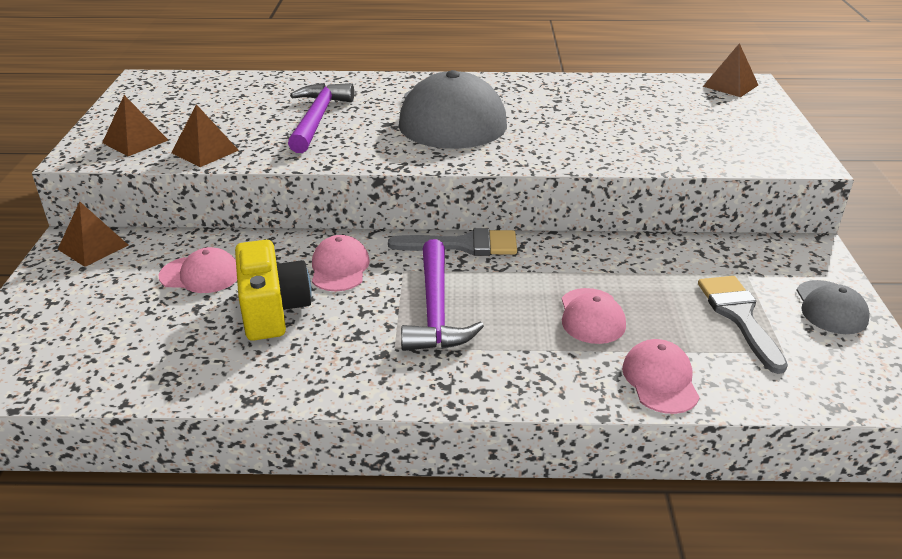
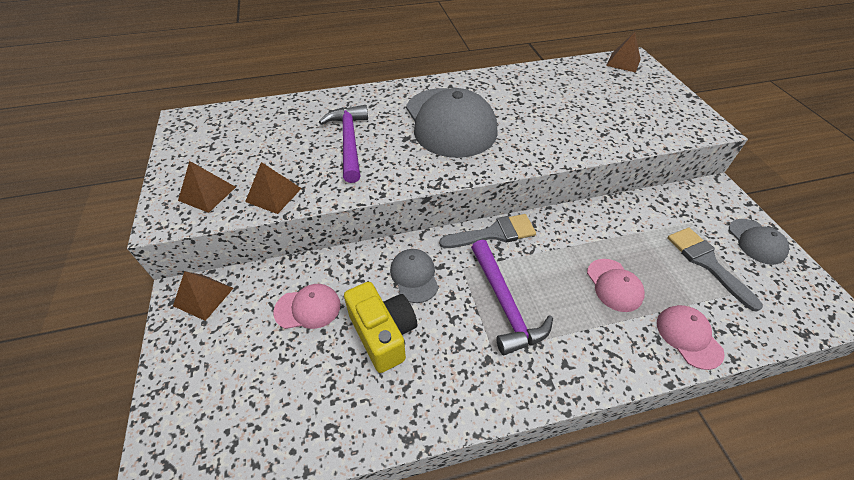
camera: 15 degrees left, 15 degrees up
(339, 268) = (414, 276): pink cap -> grey cap

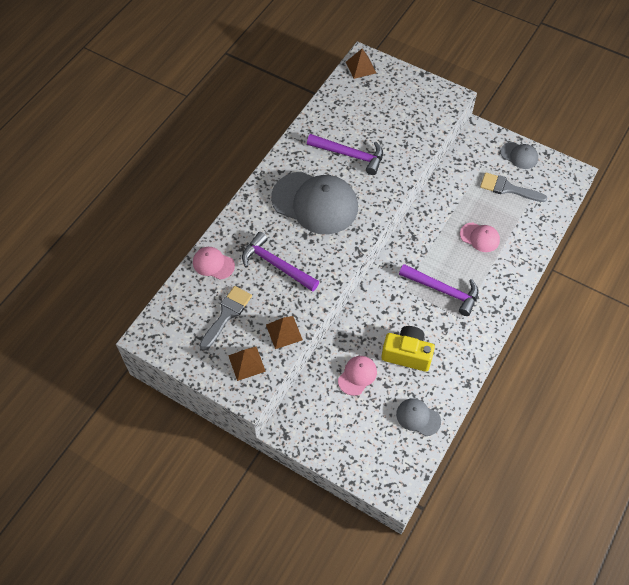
camera: 45 degrees left, 10 degrees up
(203, 296) = (298, 419): brown pyramid -> none
(414, 276) = (387, 314): grey cap -> grey cap (418, 417)
(494, 233) = (397, 255): grey brush -> grey brush (226, 314)
(532, 110) = (350, 155): none -> purple hammer
(688, 337) = (530, 239): pink cap -> pink cap (213, 264)

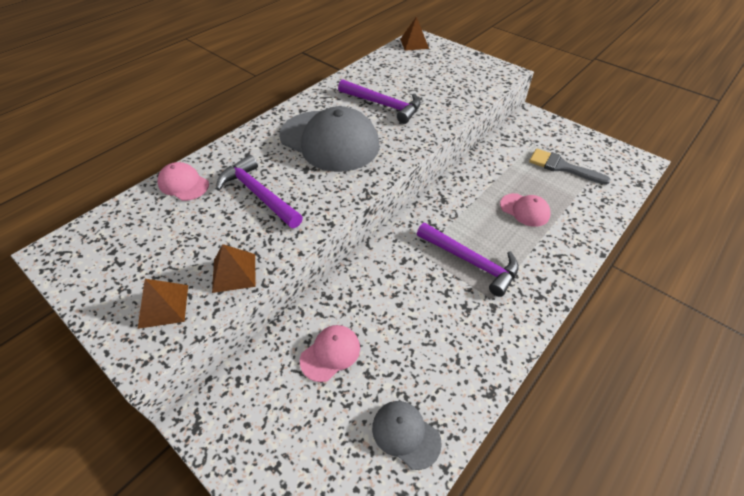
camera: 10 degrees right, 10 degrees down
(226, 314) = (169, 240): grey brush -> none
(407, 354) = (408, 335): yellow camera -> none
(519, 155) = (576, 139): grey cap -> none

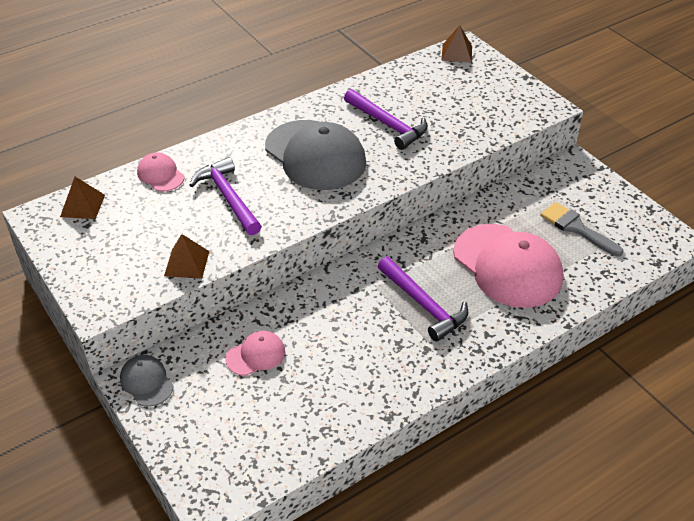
camera: 15 degrees right, 5 degrees down
(163, 306) = (121, 278): brown pyramid -> brown pyramid (82, 205)
(405, 434) = (299, 429): grey cap -> grey cap (146, 382)
(524, 210) = (507, 266): pink cap -> pink cap, size x2.14

